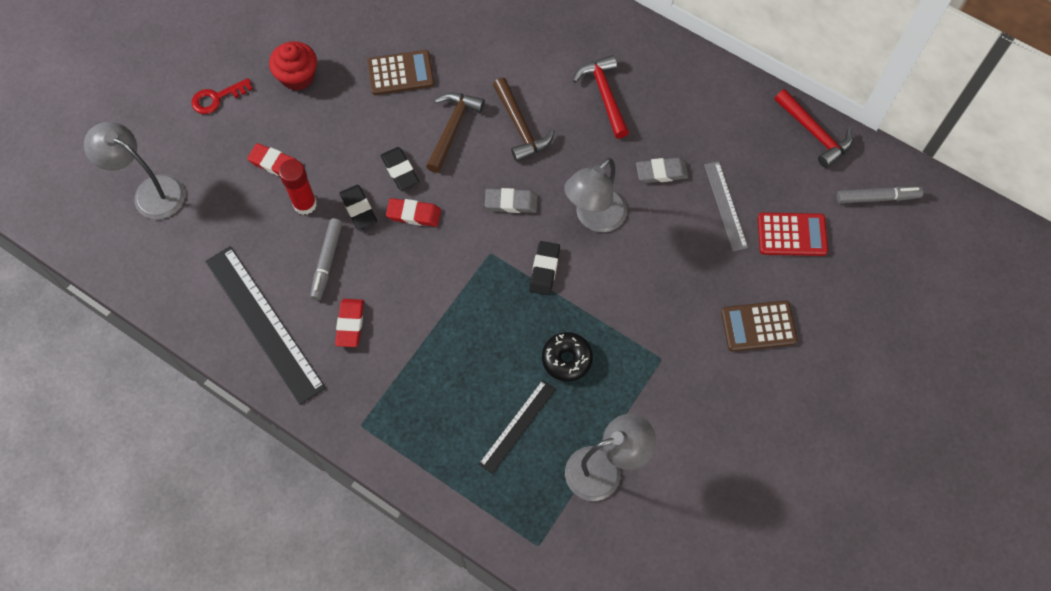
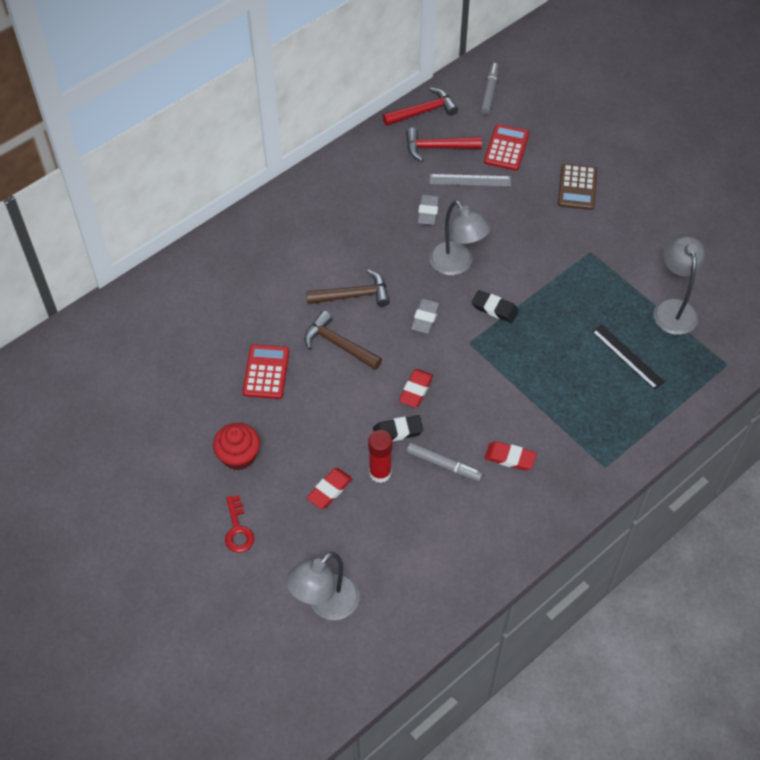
camera: 75 degrees left, 10 degrees down
(264, 323) = (492, 526): black ruler -> none
(400, 73) = (266, 372): brown calculator -> red calculator
(400, 170) = (368, 392): black eraser -> none
(566, 359) = (577, 311): black donut -> none
(604, 95) = (342, 231): red hammer -> red hammer (437, 147)

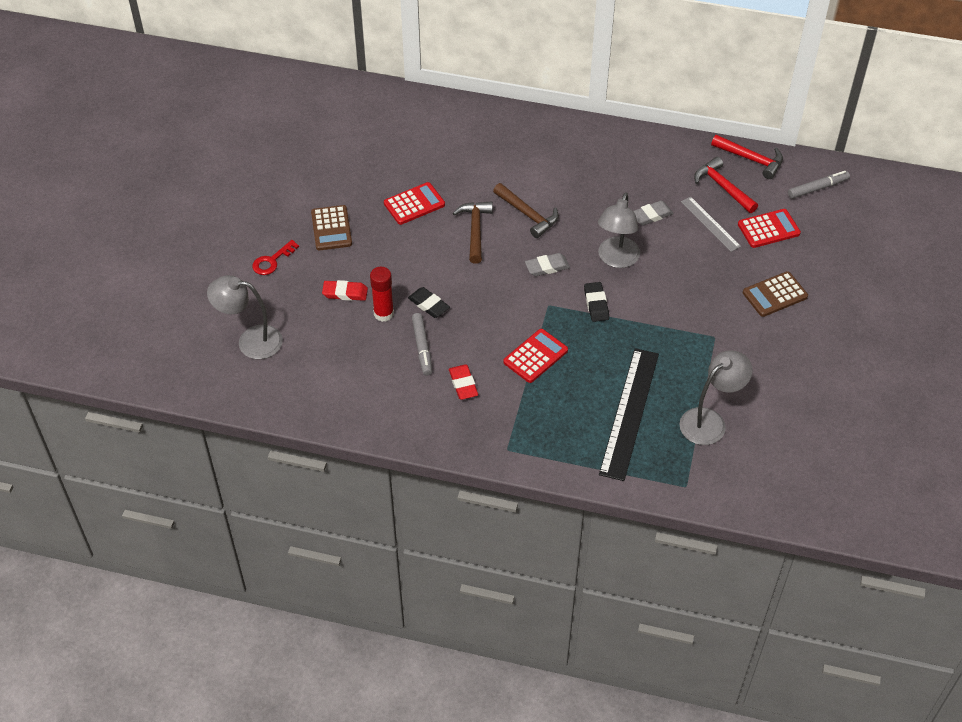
camera: 55 degrees right, 5 degrees down
(238, 456) = (331, 228): red cupcake -> brown calculator
(415, 390) = (475, 296): red eraser -> none
(518, 386) = (535, 356): none -> red calculator
(627, 356) = (629, 413): black ruler -> black ruler, size x1.80

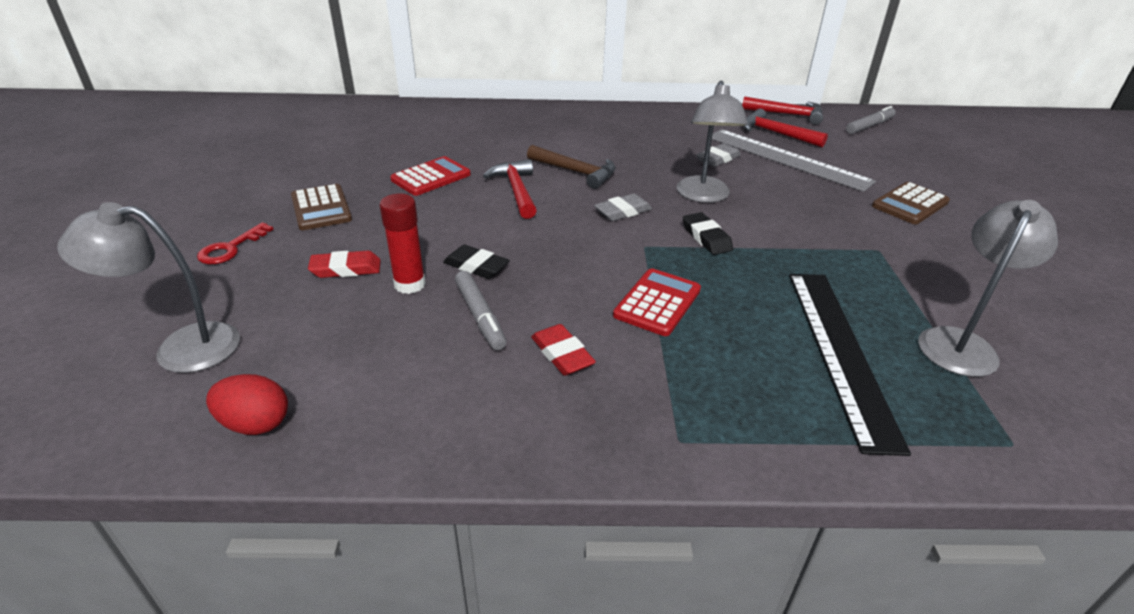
camera: 15 degrees left, 15 degrees down
(293, 398) = (255, 424): none -> red egg
(475, 230) = (516, 190): brown hammer -> red hammer
(710, 224) = (786, 159): grey ruler -> grey ruler, size x1.80
(768, 229) = (850, 156): red calculator -> none

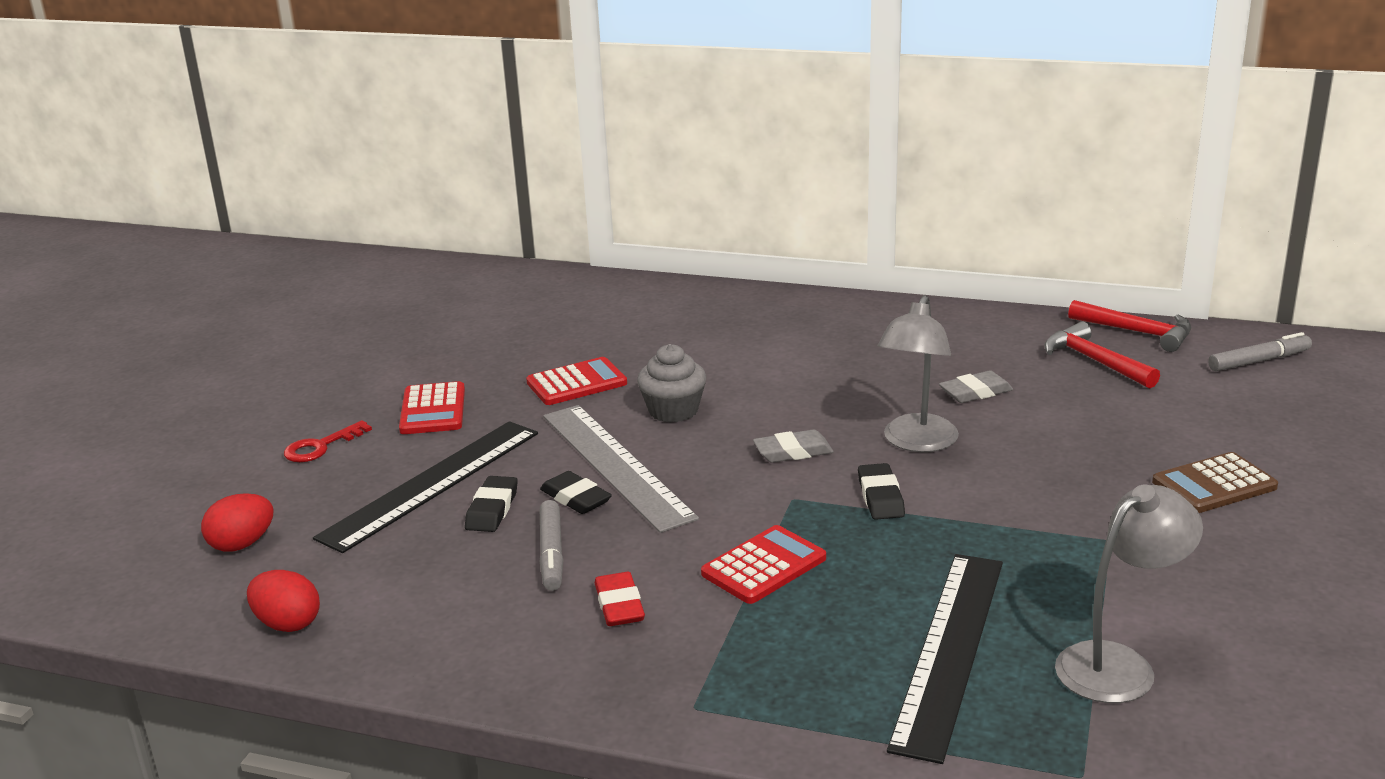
camera: 20 degrees right, 10 degrees down
(181, 348) = (242, 544): grey lamp -> red egg
(321, 208) = (433, 410): brown calculator -> red calculator
(346, 269) = (432, 484): red eraser -> black ruler
(410, 284) = (492, 509): red glue stick -> black eraser
(516, 190) = (673, 411): red hammer -> grey cupcake
(575, 172) = (764, 393): brown hammer -> none
(786, 159) = (1079, 401): grey ruler -> grey ruler (616, 465)

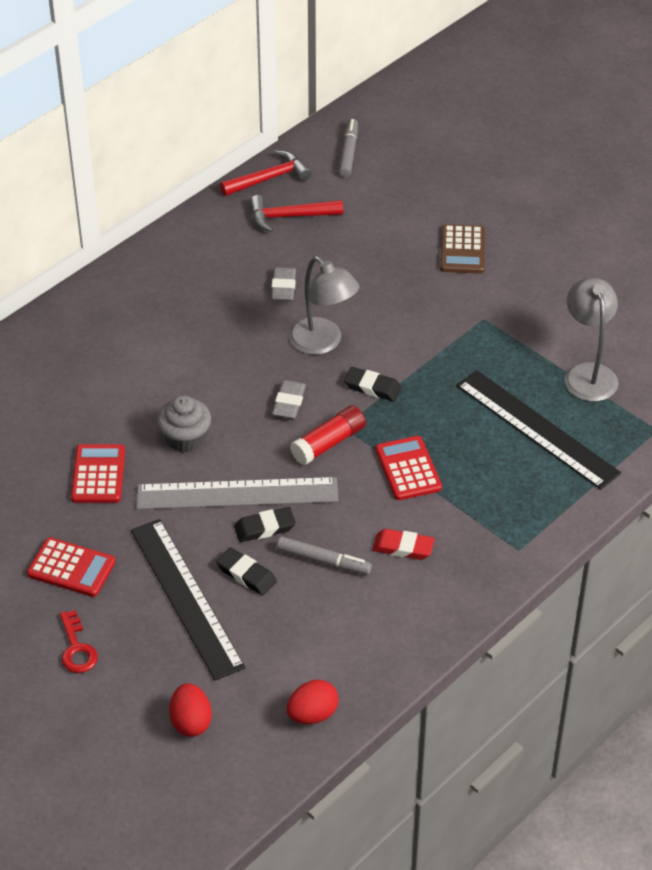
camera: 65 degrees left, 20 degrees up
(753, 497) = (328, 443): none -> red glue stick

